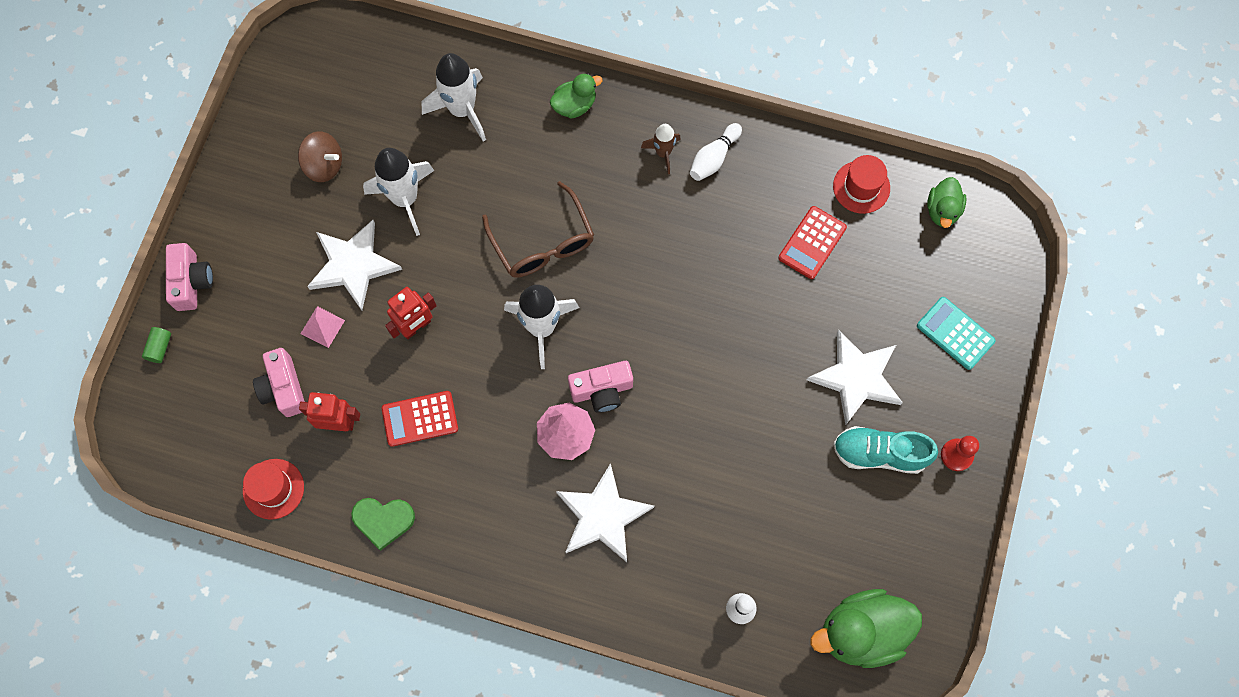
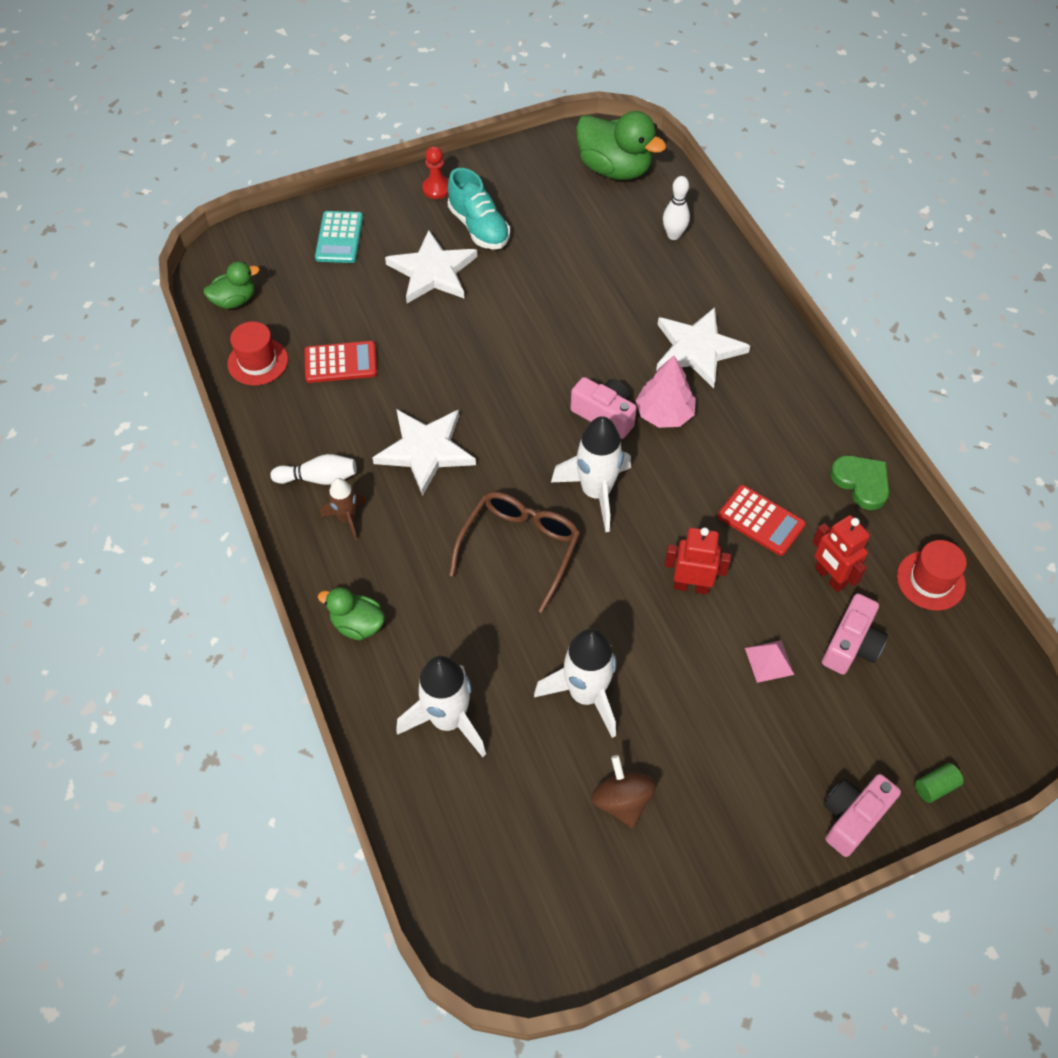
camera: 130 degrees left, 15 degrees down
(353, 265) = (691, 684): white star -> white star (426, 451)

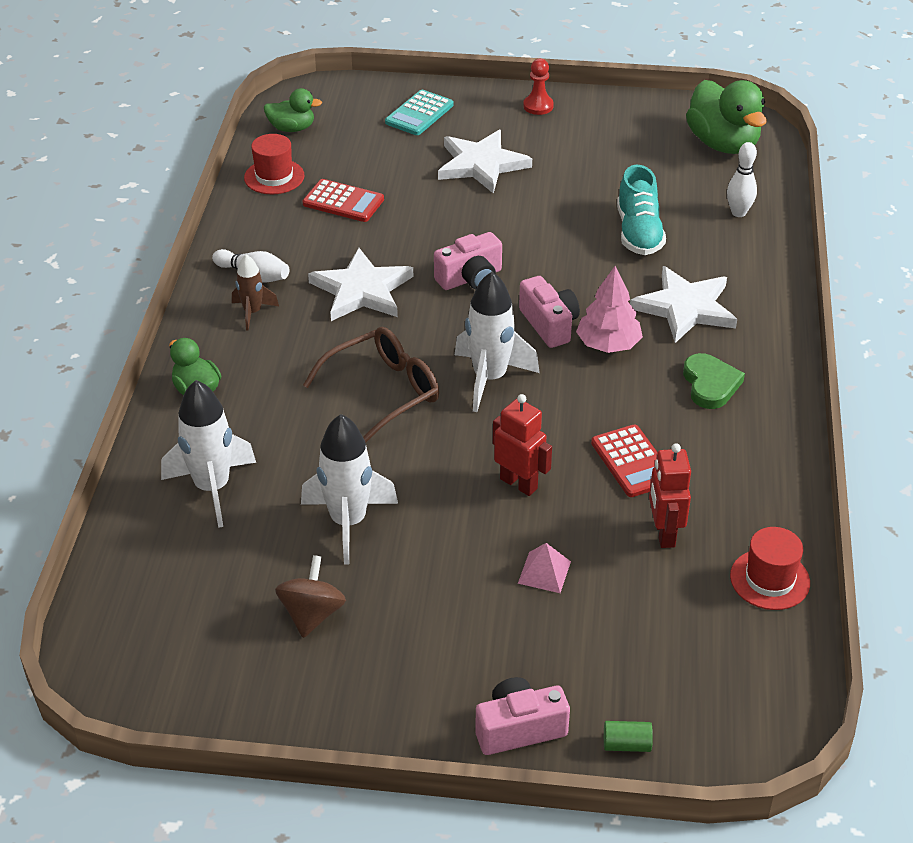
camera: 30 degrees right, 15 degrees down
(479, 227) = (552, 146): turquoise shoe -> turquoise shoe (638, 233)
(851, 645) = (638, 595): pink camera -> pink camera (470, 278)
(861, 483) = (764, 473): green heart -> green heart (710, 384)

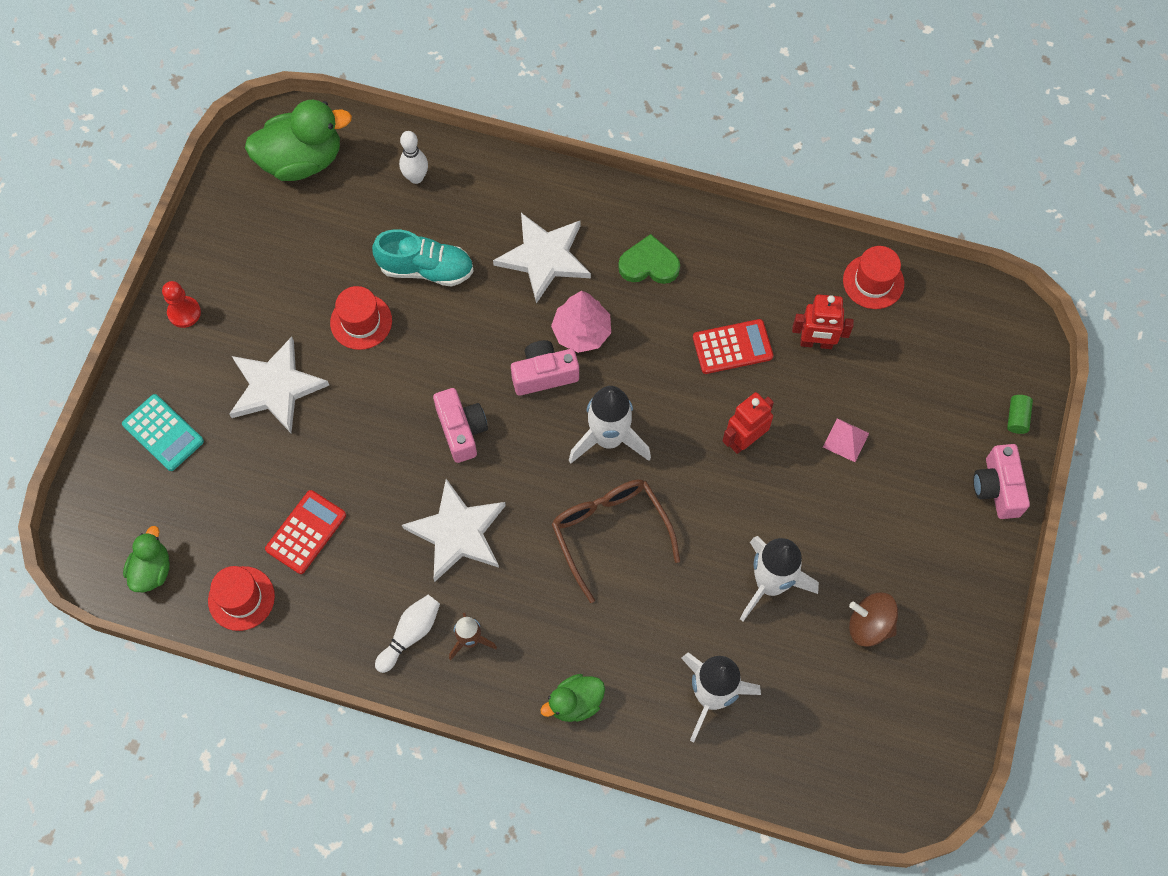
camera: 80 degrees left, 25 degrees up
(566, 202) = (361, 321): none -> red hat

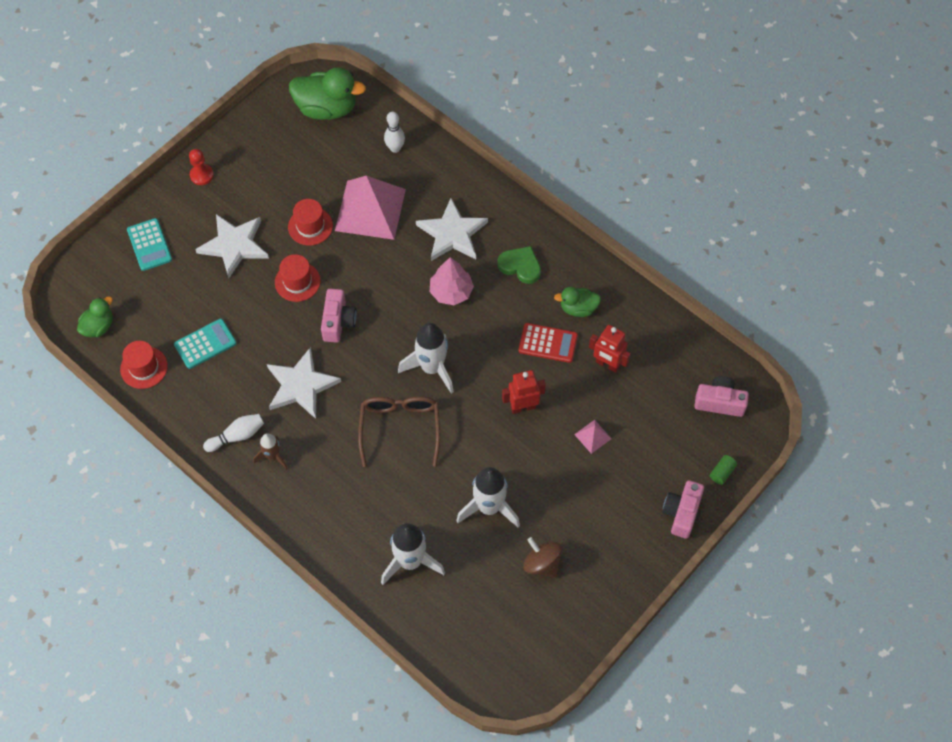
camera: 25 degrees right, 5 degrees down
(306, 532) = (205, 344): red calculator -> turquoise calculator
(426, 269) = (370, 210): turquoise shoe -> pink pyramid
(544, 374) = (411, 309): pink camera -> pink camera (719, 402)
(575, 703) = (319, 525): green duck -> green duck (578, 308)
(873, 282) = (670, 340): red hat -> red hat (297, 282)

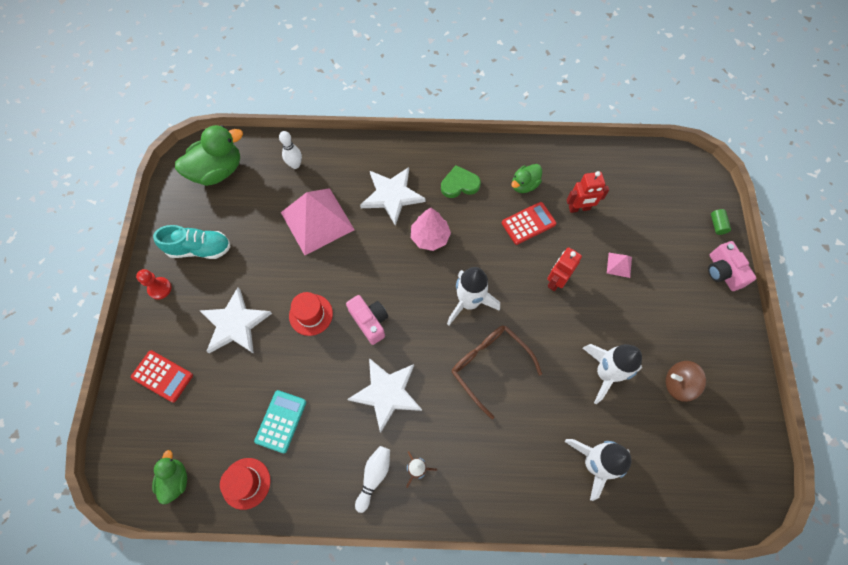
camera: 40 degrees left, 5 degrees up
(149, 245) = (162, 376): turquoise calculator -> red calculator
(257, 165) = (199, 249): none -> turquoise shoe
(310, 226) = (283, 265): red hat -> none
(719, 402) = (669, 180): pink camera -> none

